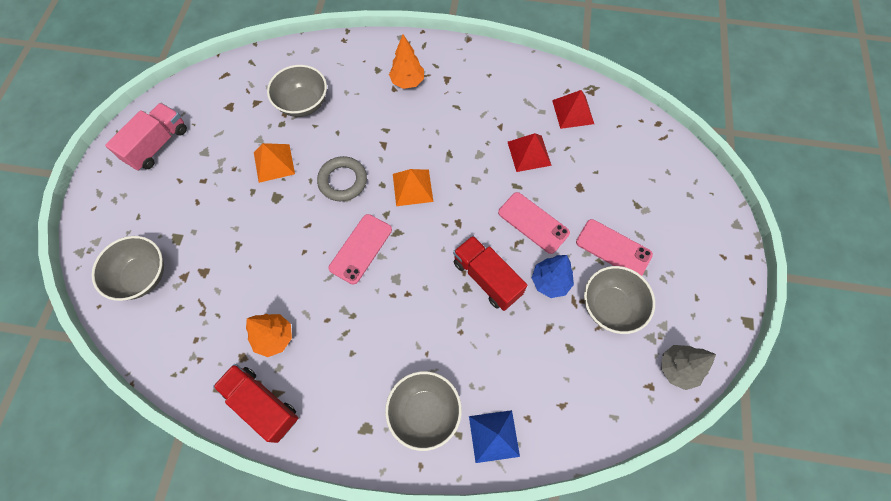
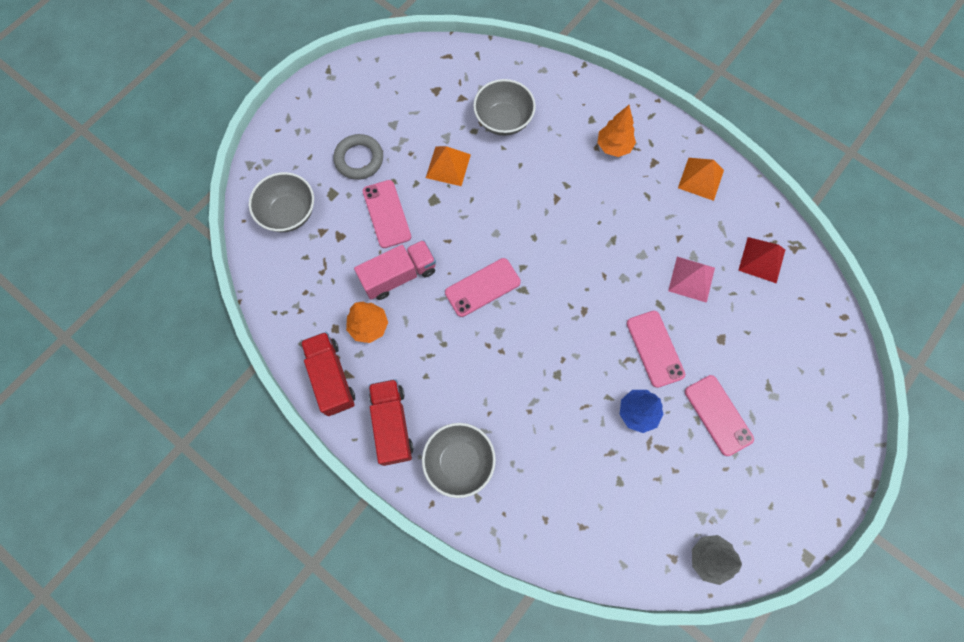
camera: 30 degrees right, 5 degrees up
(157, 145) = (356, 97): pink truck -> pink truck (399, 276)
(239, 230) = (386, 214): none -> pink phone
(343, 181) = (500, 215): grey ring -> grey ring (359, 159)
(412, 187) = (560, 254): orange pyramid -> orange pyramid (700, 178)
(487, 278) = (580, 376): red truck -> red truck (392, 424)
(493, 436) = (507, 516): blue pyramid -> none
(529, 153) = (691, 279): red pyramid -> pink pyramid
(610, 306) = (681, 467): grey bowl -> none

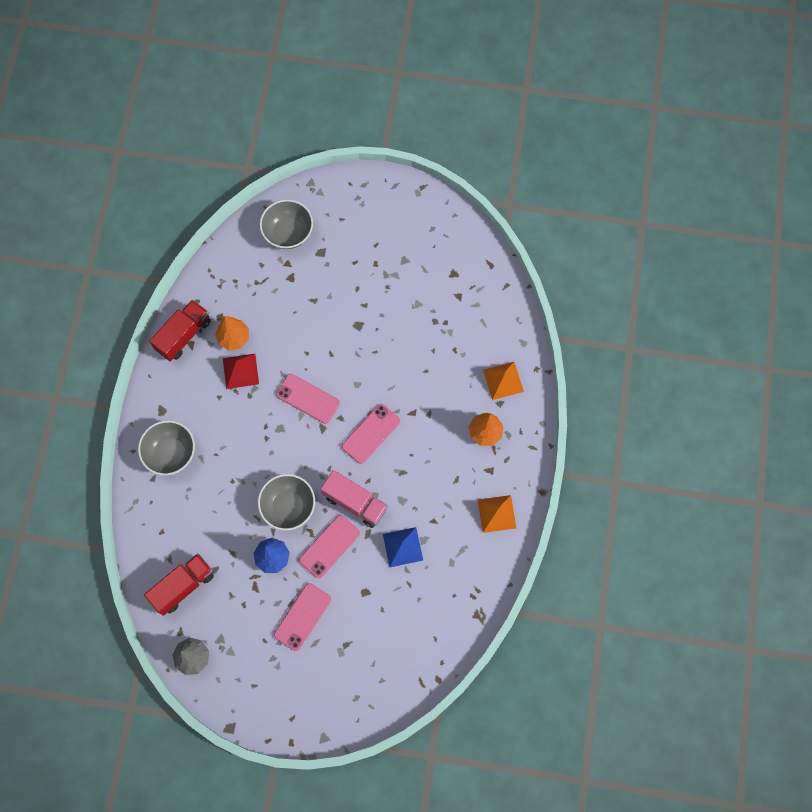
camera: 60 degrees right, 0 degrees up
(359, 159) = (360, 254): grey ring -> none
(386, 214) = (327, 299): pink phone -> pink phone (371, 433)
(392, 424) = (172, 394): red truck -> red truck (183, 586)
(399, 276) = (283, 336): pink truck -> pink truck (355, 502)
(448, 166) = (393, 319): orange pyramid -> orange pyramid (503, 380)
(503, 120) = (457, 337): grey bowl -> grey bowl (288, 506)
(691, 279) = (402, 547): pink pyramid -> blue pyramid
(762, 260) = (451, 594): red pyramid -> red pyramid (240, 371)

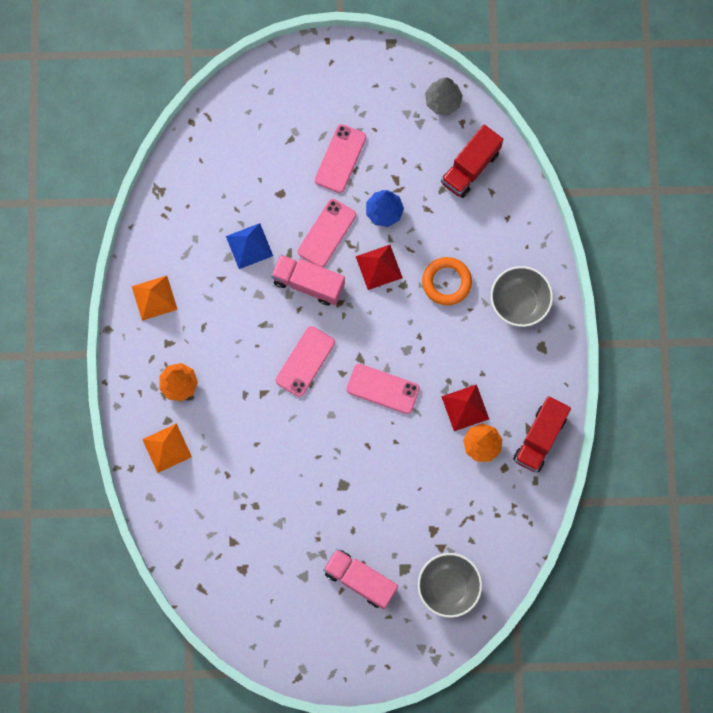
camera: 170 degrees right, 5 degrees up
(231, 482) = (446, 282): none -> orange ring
(288, 506) = (379, 267): grey bowl -> red pyramid
(358, 250) = (360, 580): none -> pink truck

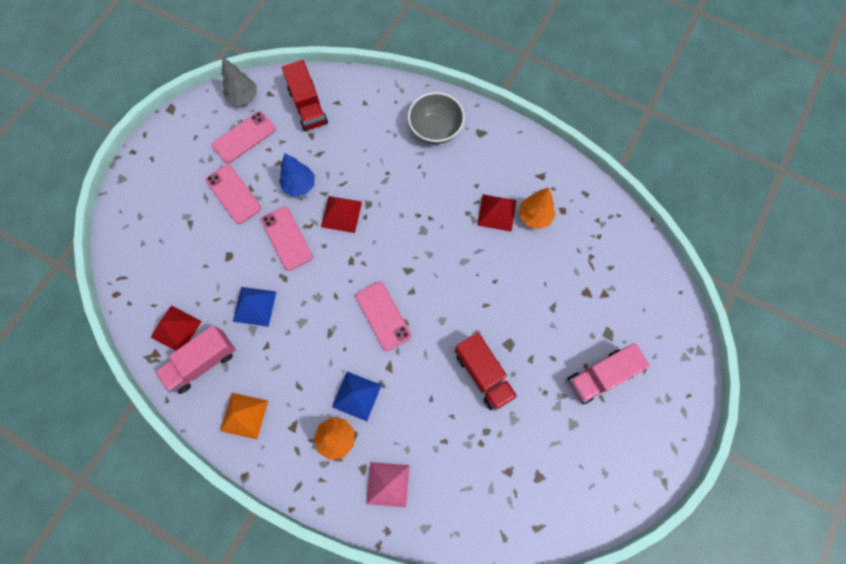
camera: 60 degrees left, 5 degrees down
(167, 448) = (388, 484): orange pyramid -> pink pyramid
(192, 193) = (176, 329): none -> red pyramid
(223, 380) = (356, 396): none -> blue pyramid
(308, 283) = (318, 276): pink truck -> pink truck (202, 363)
(383, 389) = (444, 266): pink phone -> pink phone (244, 137)
(446, 282) = (386, 171): orange ring -> none
(448, 587) = (641, 306): grey bowl -> none
(540, 438) = (552, 172): red truck -> red truck (483, 375)

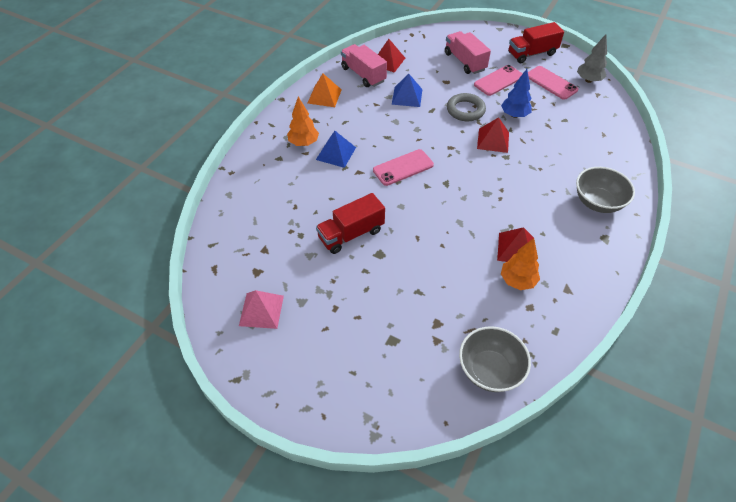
camera: 90 degrees right, 20 degrees down
(286, 238) = (465, 110): pink phone -> grey ring
(308, 106) = (593, 117): red truck -> red truck (532, 54)
(388, 484) = (265, 172): pink pyramid -> pink pyramid (261, 310)
(600, 376) = (347, 329): pink truck -> pink truck (465, 62)
(629, 252) = (489, 370): none -> grey bowl

